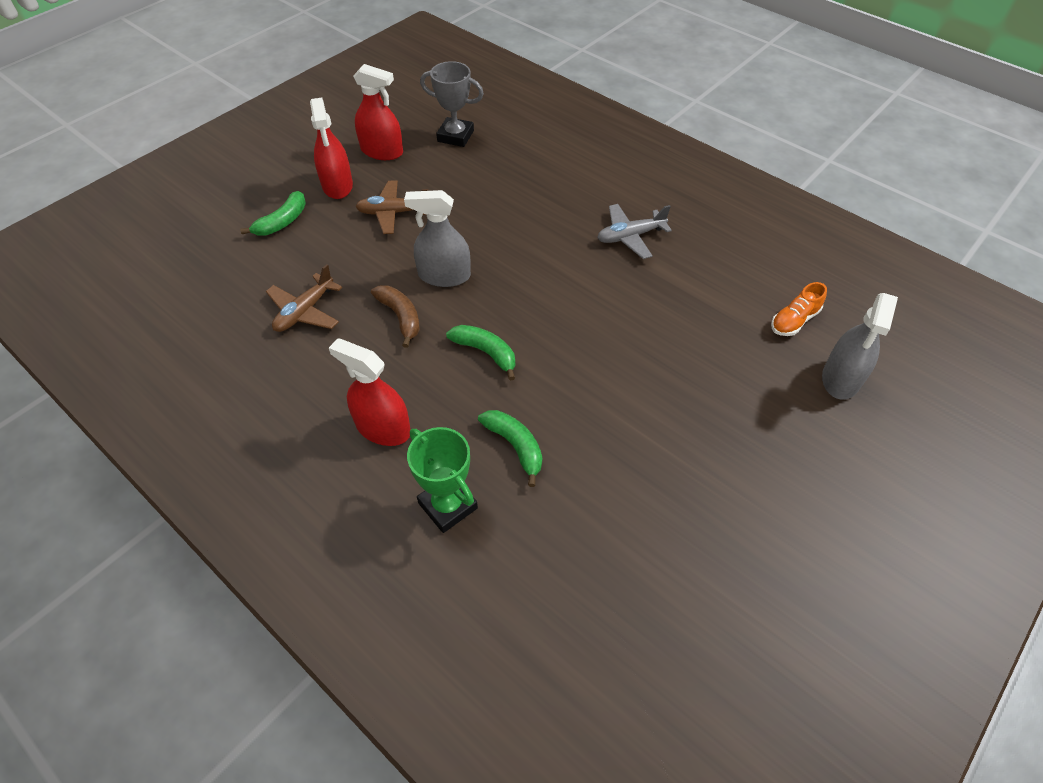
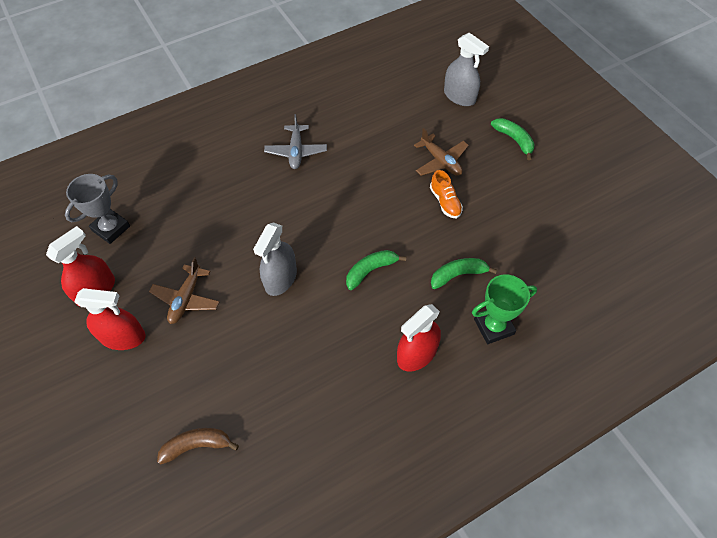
camera: 70 degrees left, 5 degrees up
(282, 222) = (148, 393): green banana -> green banana (514, 140)
(305, 311) = (275, 390): brown plane -> brown plane (441, 161)
(400, 317) = (312, 319): brown banana -> brown banana (197, 445)
(794, 321) = (409, 98): orange shoe -> orange shoe (445, 202)

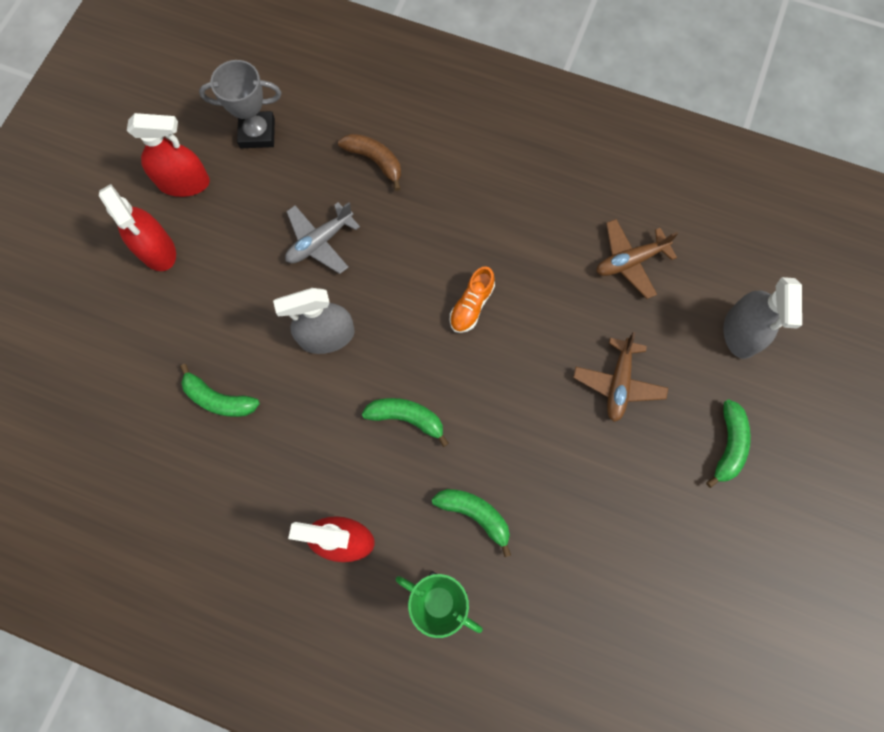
camera: 50 degrees right, 15 degrees up
(186, 299) = (236, 269): brown plane -> brown plane (630, 261)
(197, 445) = (102, 407): brown banana -> brown banana (375, 161)
(262, 366) = (219, 399): none -> green banana
(296, 151) = (496, 220): grey plane -> grey plane (320, 242)
(445, 202) = (563, 430): orange shoe -> orange shoe (471, 306)

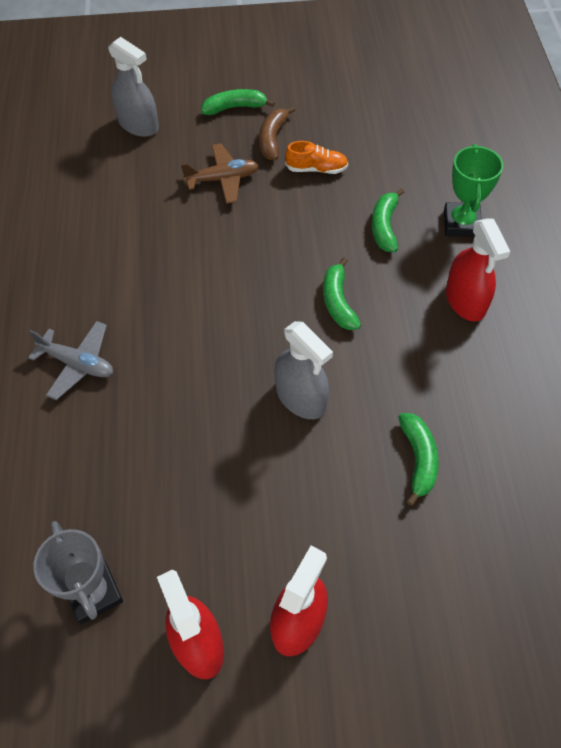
camera: 115 degrees left, 15 degrees down
(320, 242) = (204, 453): grey plane -> grey plane (77, 364)
(375, 161) = (83, 447): brown banana -> brown banana (273, 139)
(471, 306) = (207, 298): orange shoe -> orange shoe (316, 169)
(630, 261) = (106, 206): brown plane -> none
(740, 332) = (138, 124): grey spray bottle -> grey spray bottle turned 60 degrees clockwise

